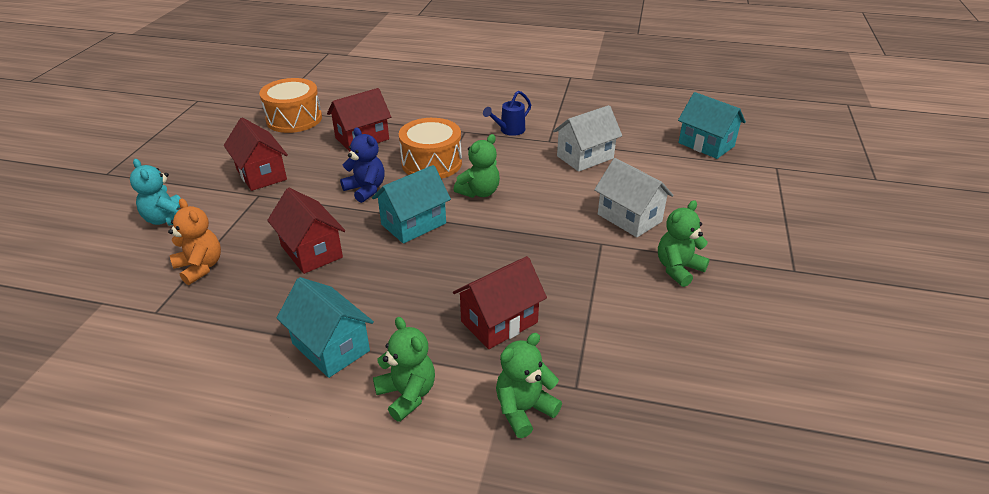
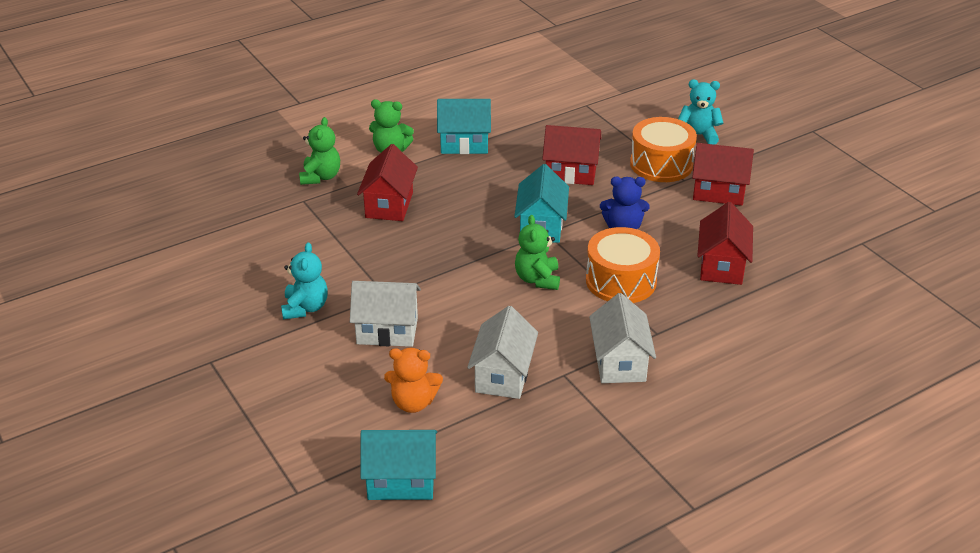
camera: 135 degrees right, 0 degrees up
(200, 267) = (614, 130): orange teddy bear -> orange teddy bear (413, 403)
(294, 119) = (817, 247): orange drum -> orange drum (661, 164)
(509, 130) = (619, 362): blue watering can -> white house
(678, 269) = (305, 308): green teddy bear -> turquoise teddy bear

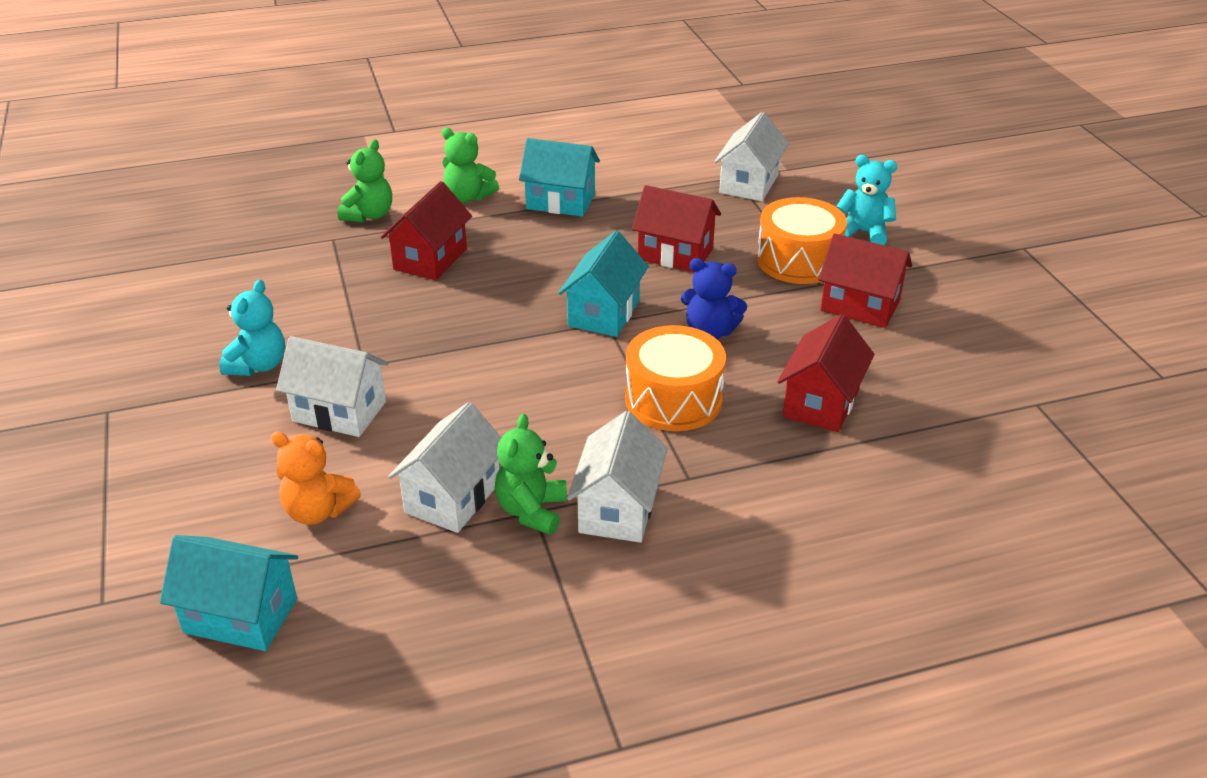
camera: 15 degrees right, 0 degrees up
(537, 279) = (565, 378): green teddy bear -> green teddy bear (531, 511)
(599, 109) = (749, 184): none -> white house

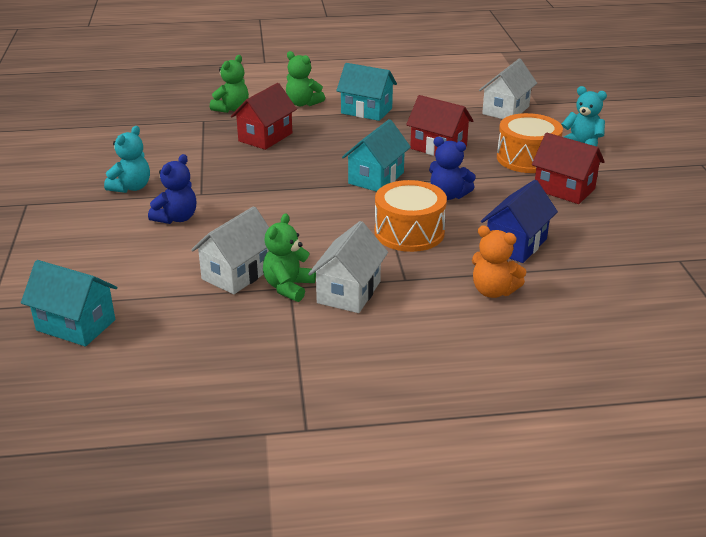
camera: 10 degrees right, 5 degrees down
(318, 511) = (144, 272): orange teddy bear -> orange teddy bear (493, 291)
(339, 411) = (176, 218): white house -> blue teddy bear
(821, 403) = (516, 244): red house -> blue house

